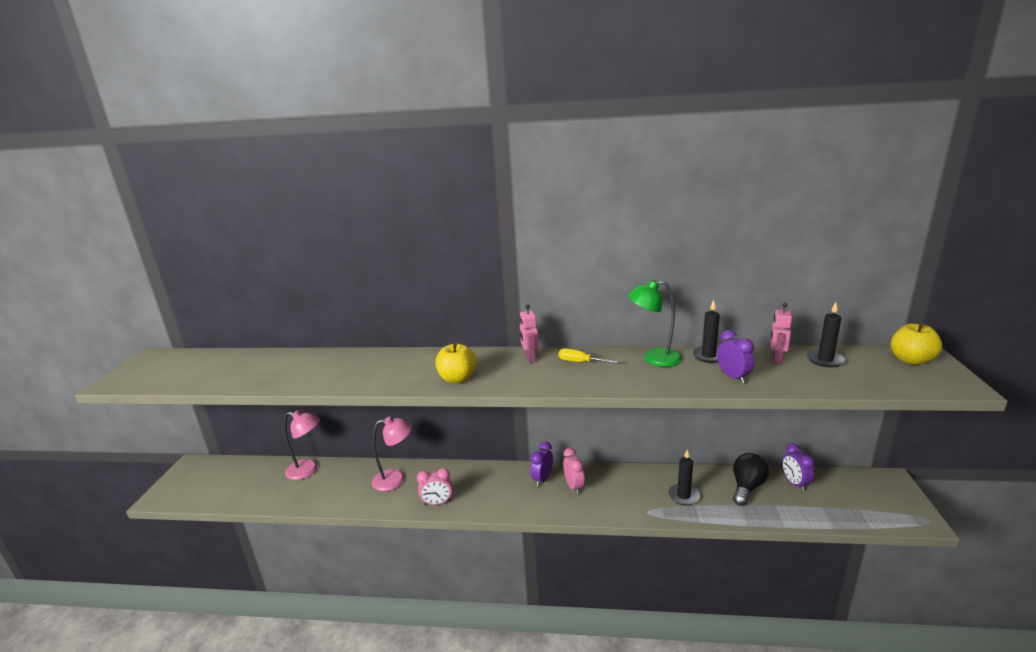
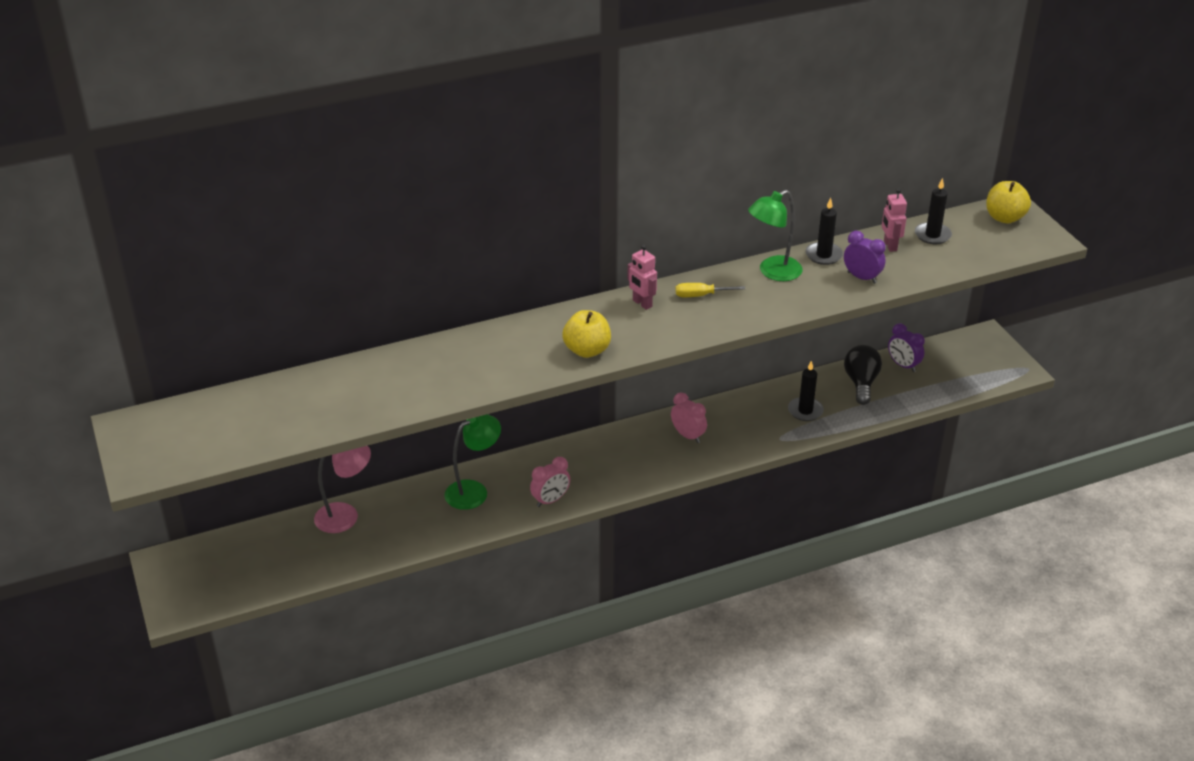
camera: 30 degrees left, 15 degrees up
(395, 479) = (474, 491): pink lamp -> green lamp
(542, 479) = (647, 438): purple clock -> none

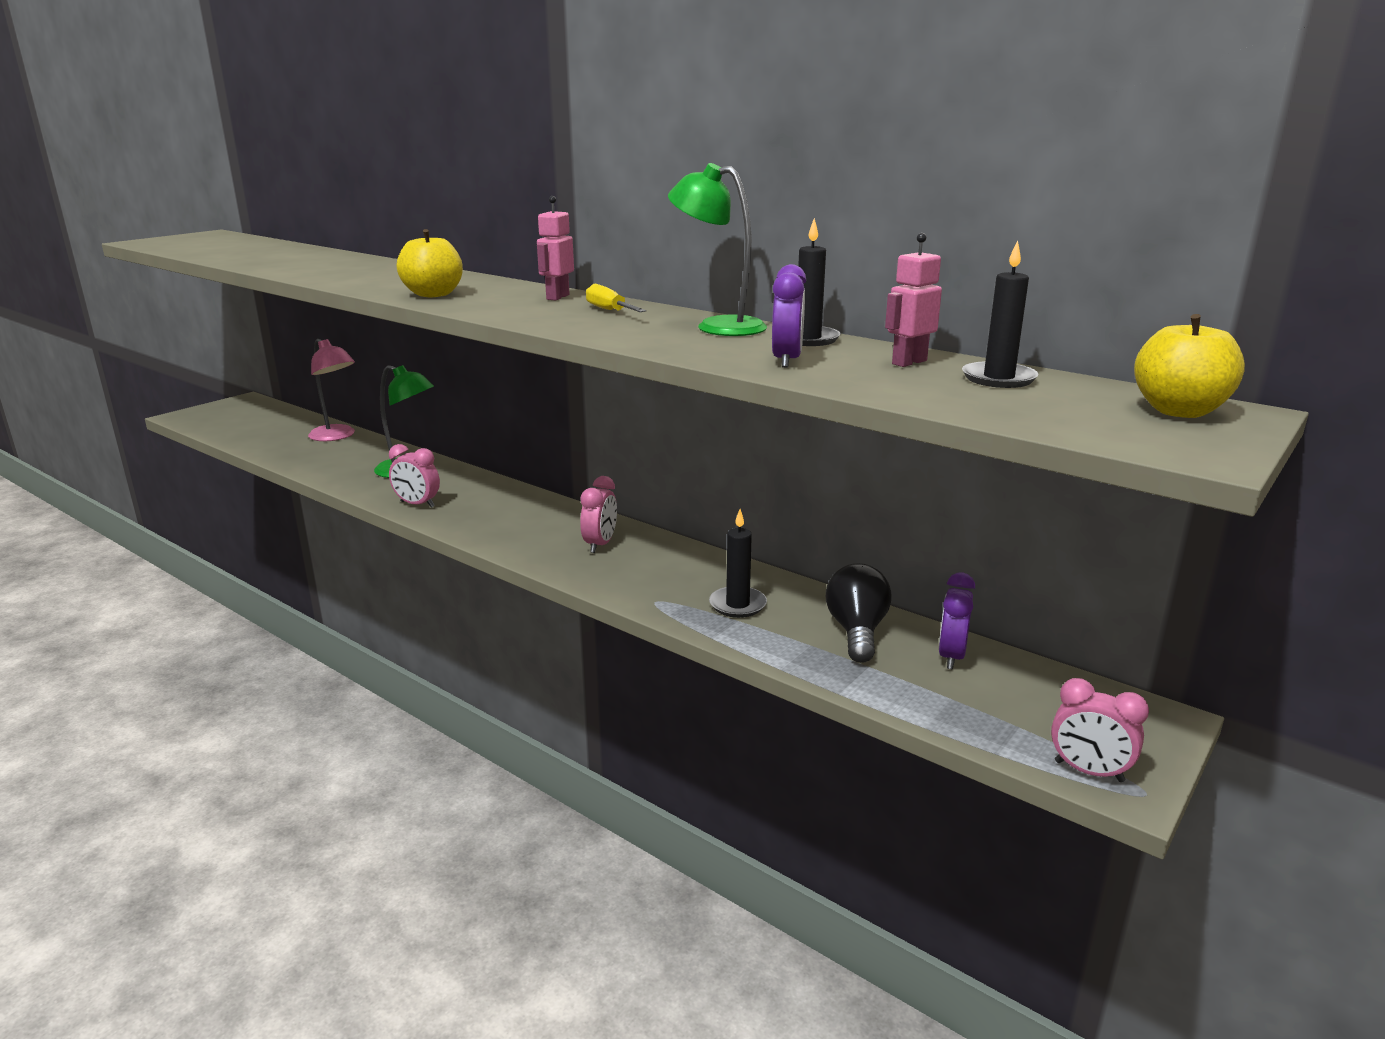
camera: 60 degrees right, 15 degrees down
(861, 383) = (857, 631): black light bulb -> black light bulb turned 60 degrees counterclockwise
(1008, 374) = (1088, 771): none -> pink clock

